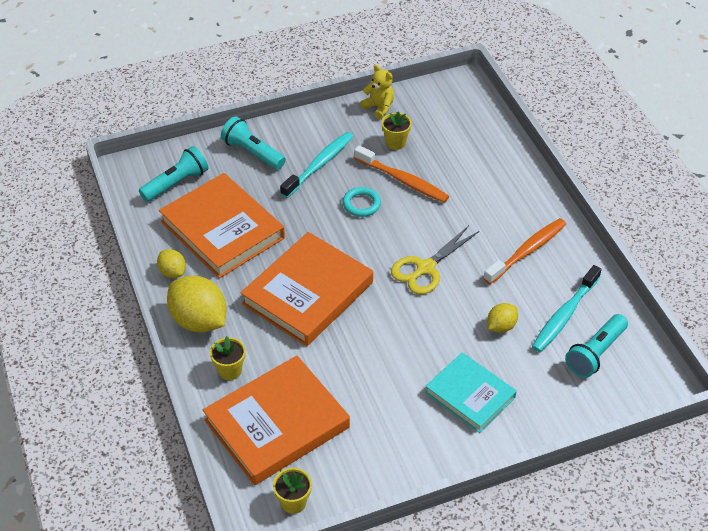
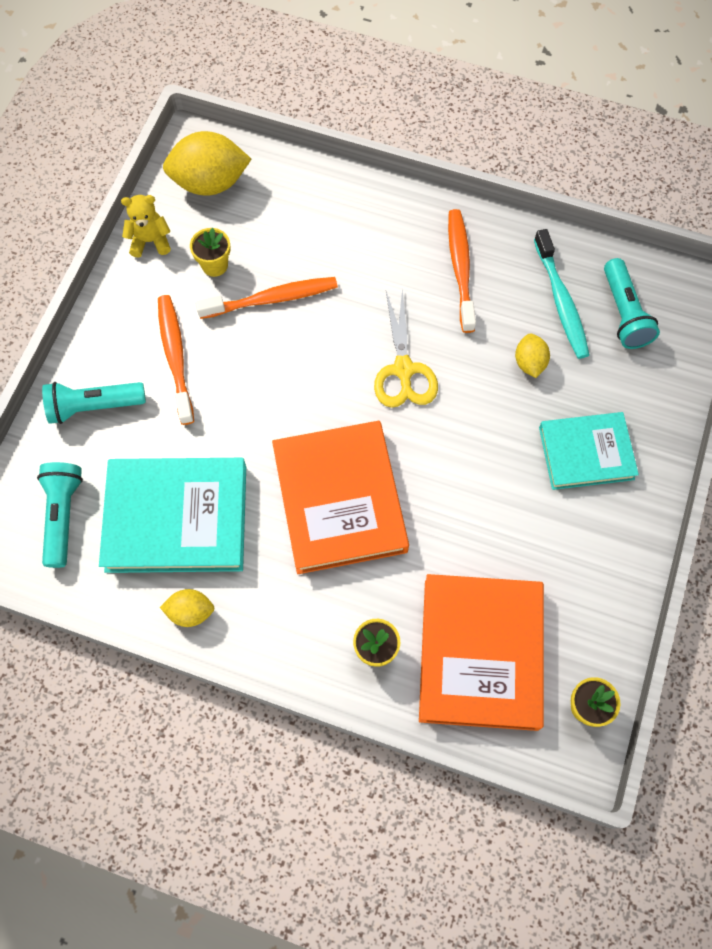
camera: 50 degrees left, 20 degrees up
(199, 321) = (283, 633): yellow lemon -> yellow lemon (210, 183)
(222, 229) = (177, 518): orange book -> turquoise book
(319, 165) = (175, 357): turquoise toothbrush -> orange toothbrush
(361, 204) = (268, 360): turquoise ring -> none

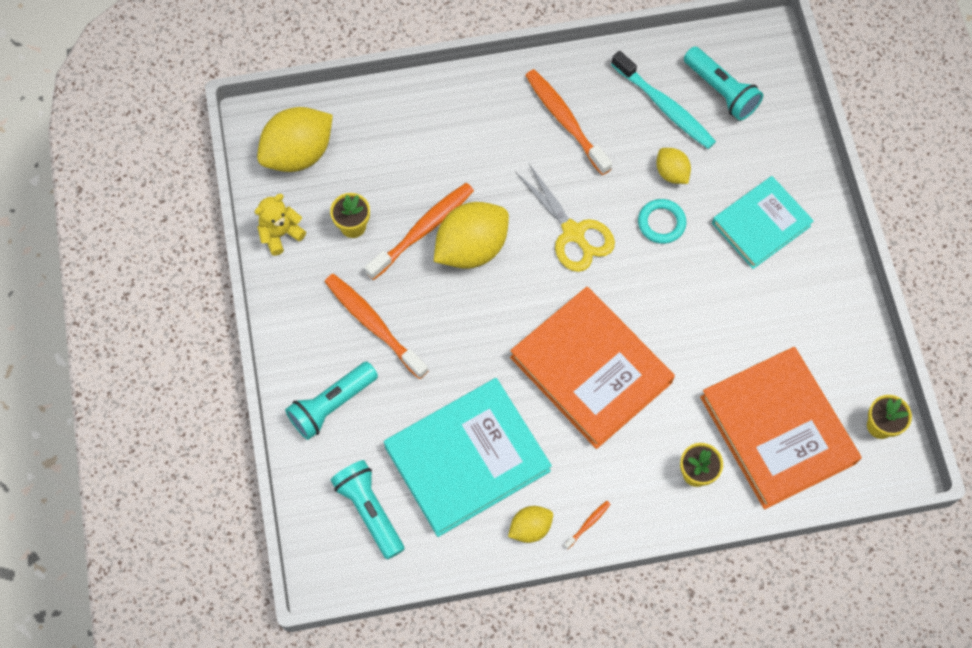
camera: 30 degrees left, 0 degrees up
(245, 639) = (588, 524): none -> orange toothbrush
(304, 336) = (471, 248): none -> yellow lemon
(491, 402) = (661, 223): none -> turquoise ring

